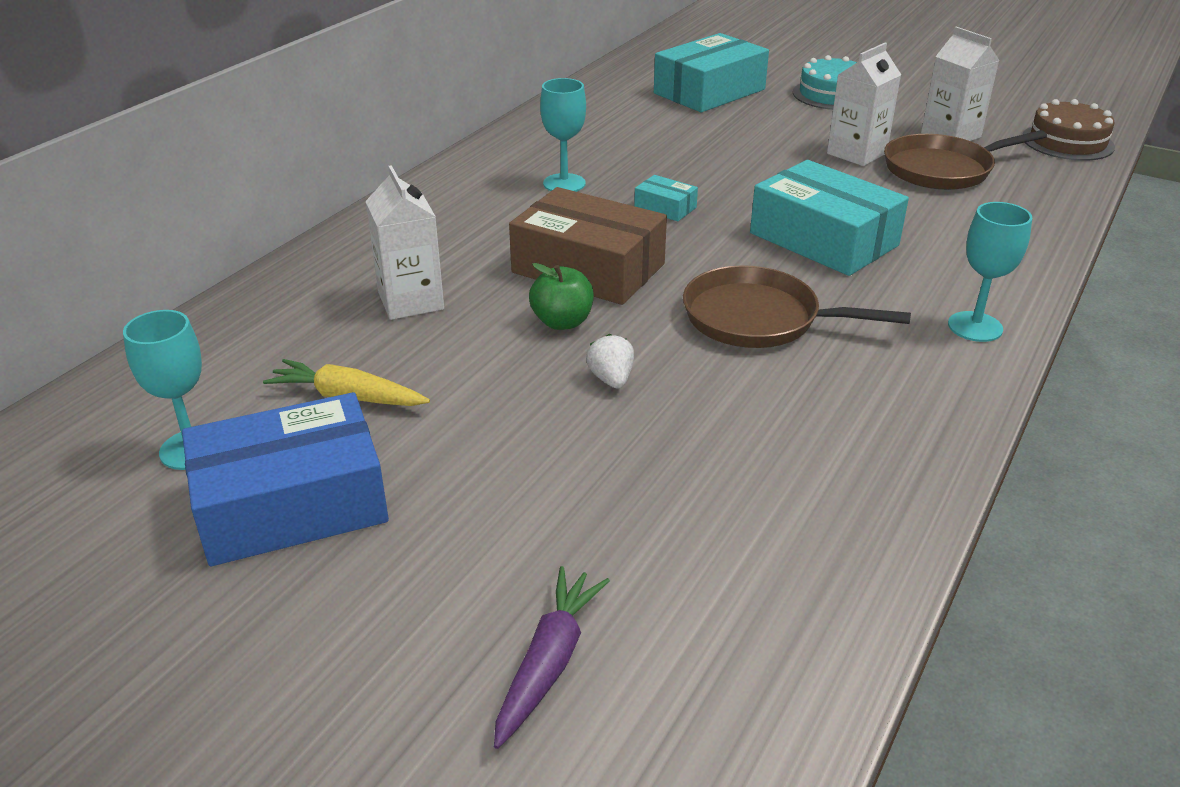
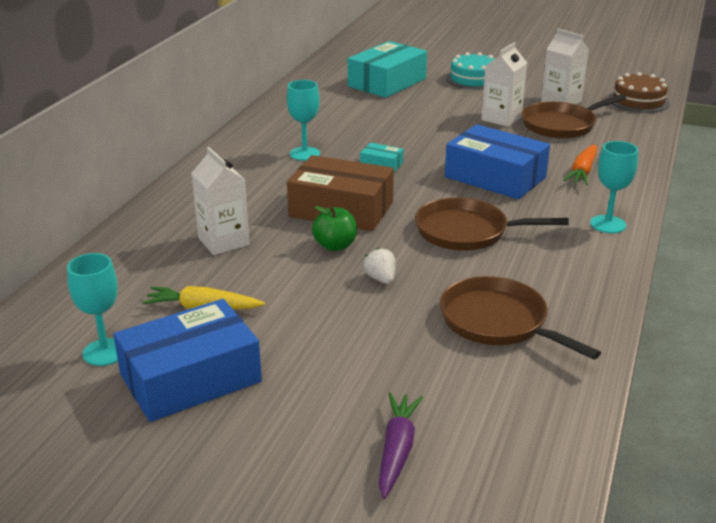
camera: 10 degrees left, 5 degrees down
(764, 466) = (497, 322): none -> brown pan
(823, 239) = (495, 177): turquoise box -> blue box
(956, 242) = (582, 172): none -> orange carrot

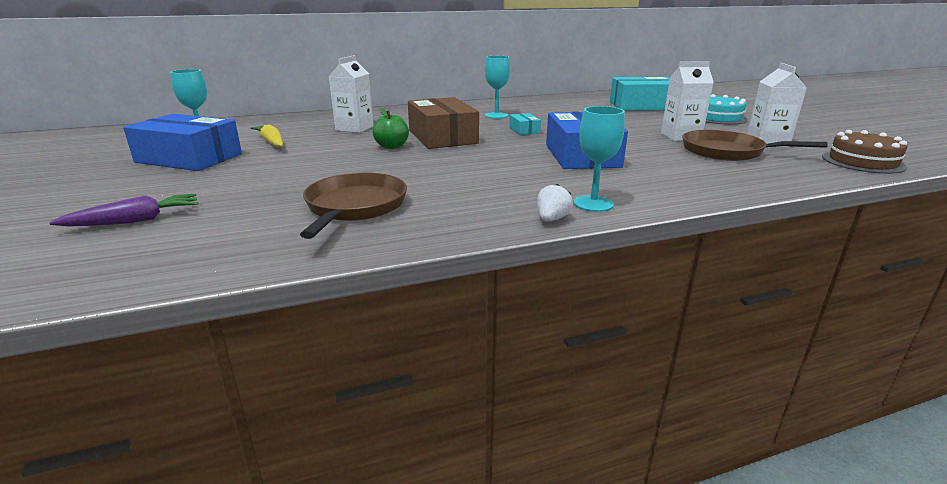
camera: 50 degrees right, 5 degrees down
(381, 279) = (366, 165): white strawberry -> white strawberry (551, 219)
(466, 232) = (477, 168): brown pan -> none
(582, 172) = (665, 175): orange carrot -> none

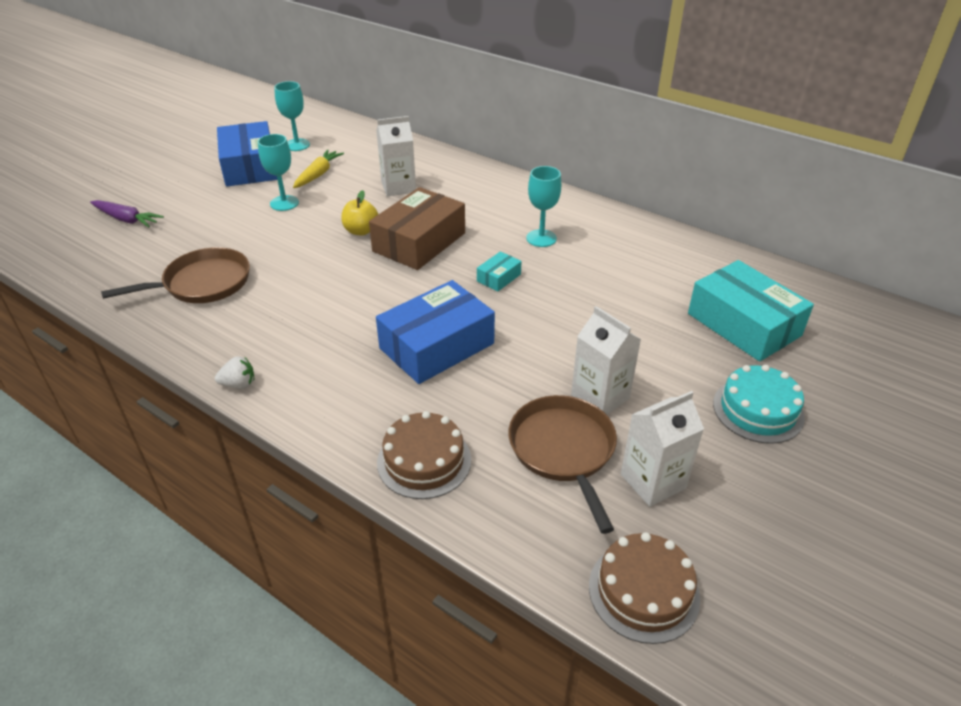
camera: 55 degrees right, 15 degrees up
(391, 146) = (361, 231): green apple -> yellow apple
(593, 204) = (292, 396): turquoise goblet -> turquoise goblet (284, 203)
(714, 182) = (424, 461): none -> brown cake

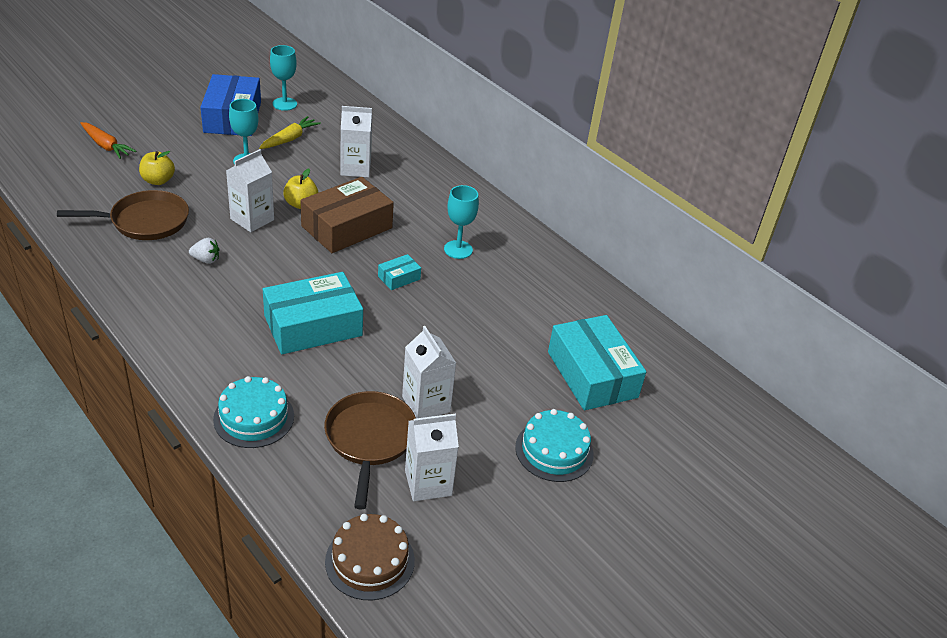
camera: 10 degrees right, 0 degrees up
(127, 219) = (106, 146): purple carrot -> orange carrot
(199, 241) = (158, 180): none -> yellow apple
(239, 384) = (137, 317): white strawberry -> white strawberry (206, 260)
(317, 256) = (252, 219): none -> white carton
(424, 461) = (254, 417): brown cake -> turquoise cake
(437, 346) = (313, 325): blue box -> turquoise box

